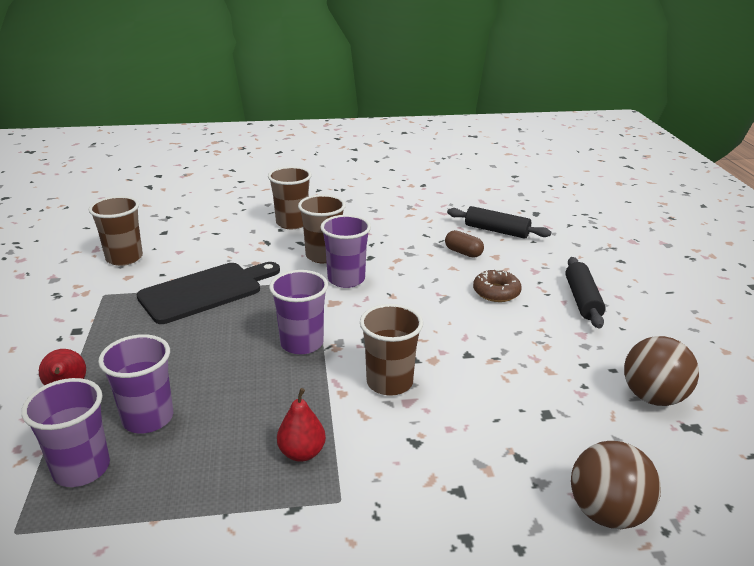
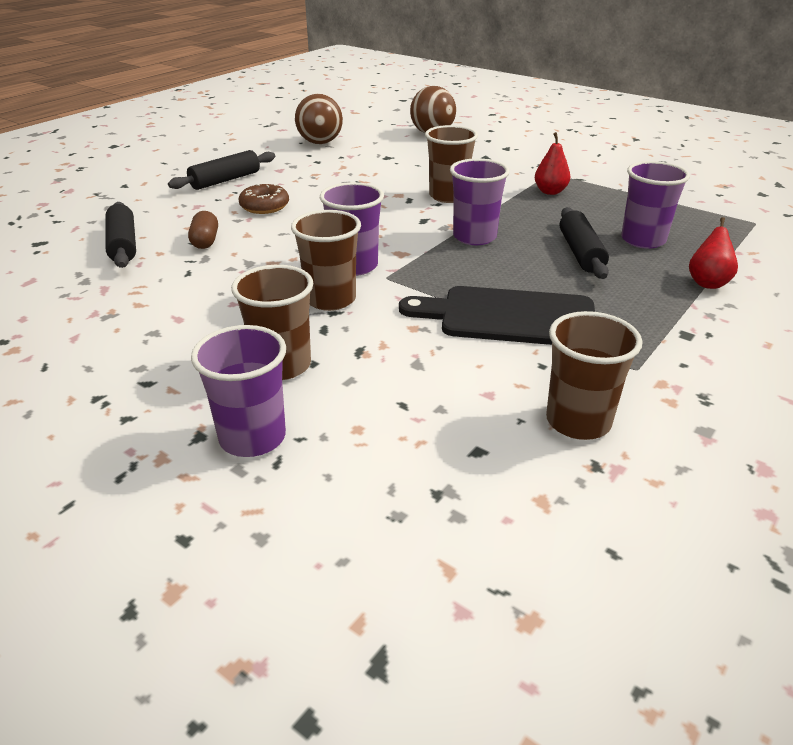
camera: 135 degrees left, 5 degrees up
(81, 469) = (704, 233): purple cup -> purple cup (252, 438)
(198, 370) = (580, 253): none -> black rolling pin

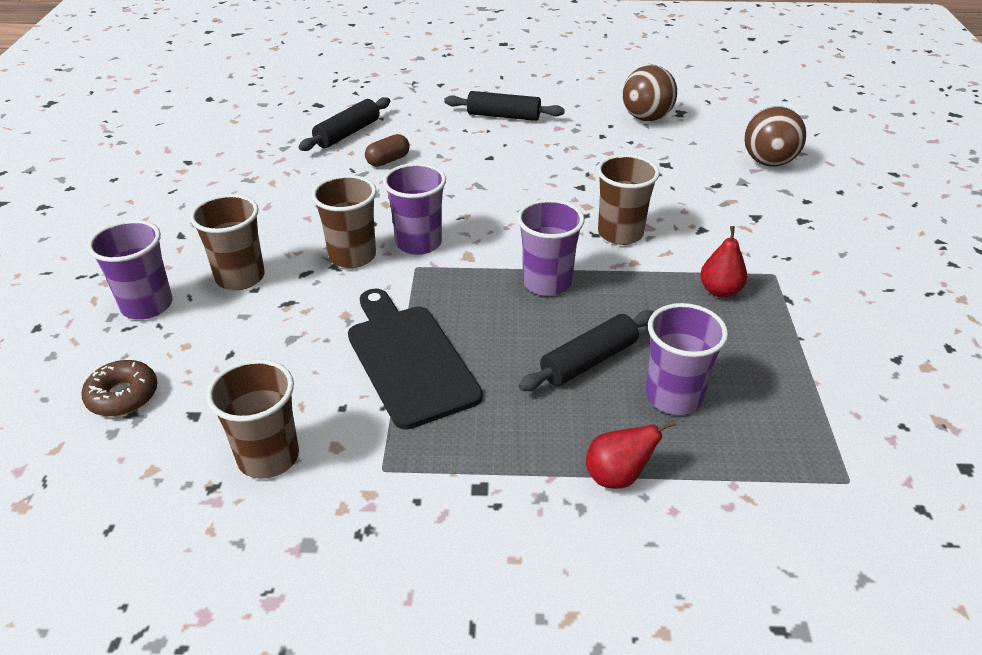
camera: 55 degrees right, 5 degrees up
(264, 206) = (477, 155): brown donut -> brown donut (123, 396)

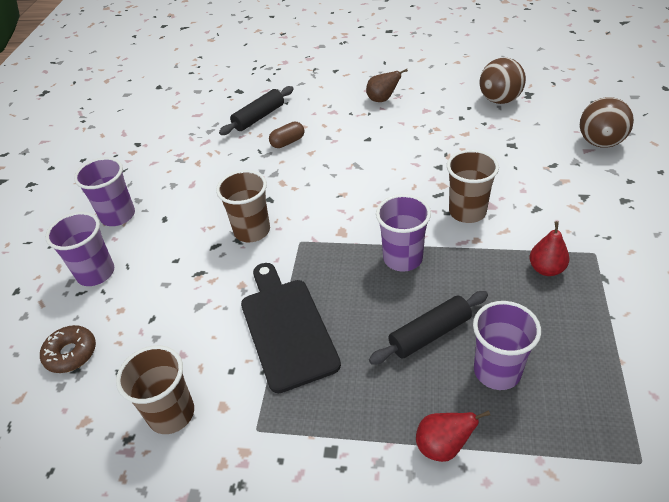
camera: 10 degrees right, 5 degrees up
(240, 277) = (166, 249): brown cup -> none
(419, 243) = (304, 219): purple cup -> purple cup (118, 216)
(503, 116) = (382, 99): black rolling pin -> brown pear

